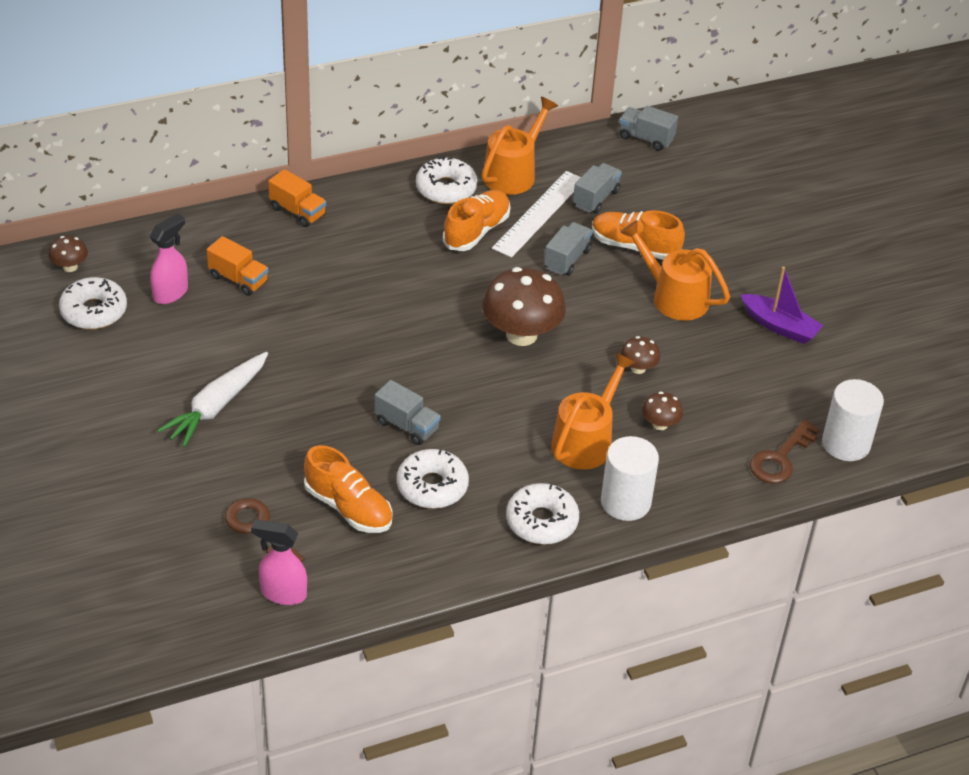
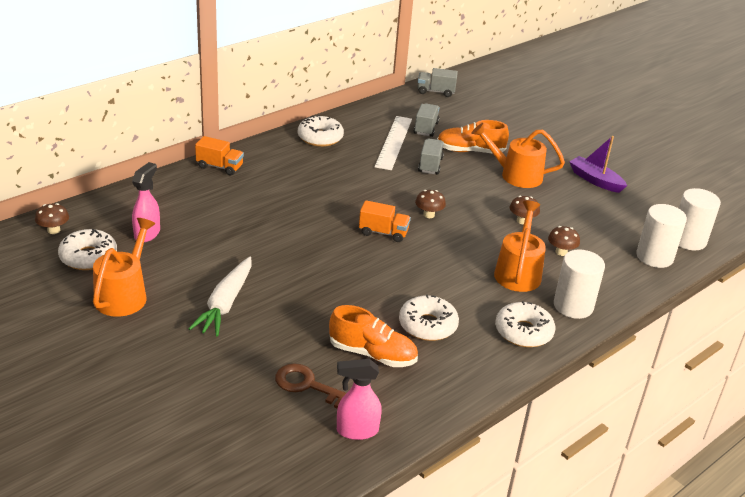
camera: 20 degrees left, 10 degrees down
(238, 279) = (197, 216): orange truck -> orange truck (383, 233)
(407, 426) = (383, 288): grey truck -> none
(476, 231) = (357, 159): orange shoe -> none
(513, 173) = (361, 122): orange watering can -> orange watering can (124, 295)
(521, 334) = (429, 215): brown mushroom -> brown mushroom, size x0.48
(780, 326) = (595, 180): purple boat -> purple boat turned 150 degrees counterclockwise
(781, 458) = (654, 257): brown key -> white cylinder

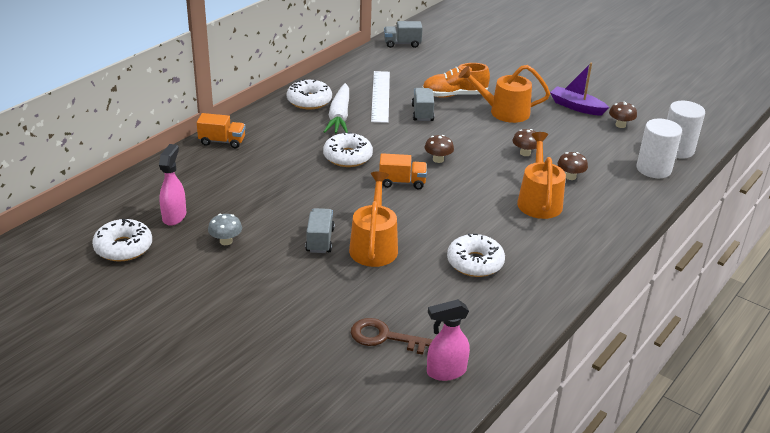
camera: 10 degrees left, 0 degrees up
(53, 230) = (78, 226): brown mushroom -> brown mushroom (620, 125)
(124, 295) = (173, 279): orange watering can -> orange watering can (374, 246)
(187, 265) = (226, 241): none -> grey mushroom
(225, 304) = (277, 272): white carrot -> white carrot (339, 116)
(372, 354) = (434, 298): orange shoe -> none
(426, 128) = (405, 79): grey truck -> grey truck (320, 240)
(523, 332) = (563, 255): white donut -> white donut (347, 157)
(573, 306) = (599, 224): white cylinder -> none

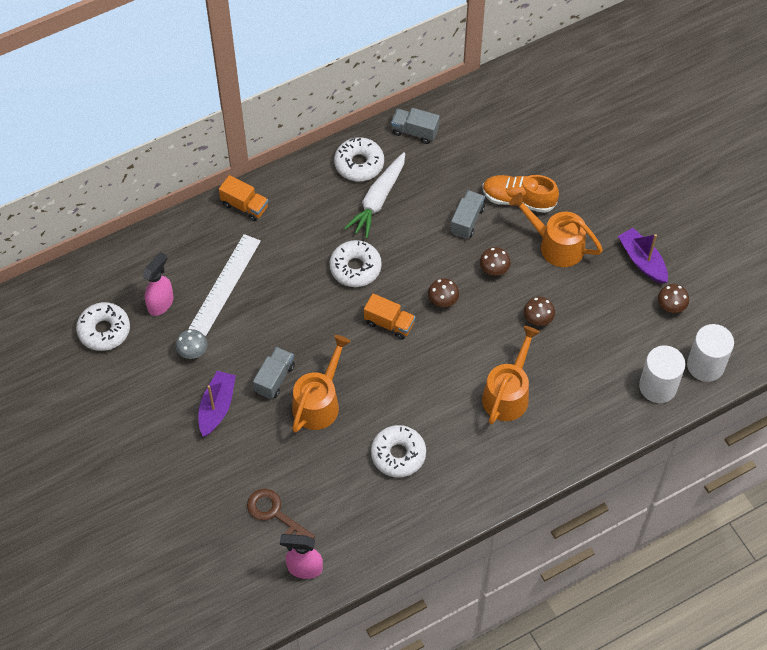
camera: 25 degrees right, 25 degrees up
(274, 274) = (217, 407): none -> purple boat
(380, 96) = (438, 178): white ruler -> white ruler (225, 284)
(402, 44) = (511, 86): grey truck -> grey truck (415, 132)
(570, 177) = (562, 369): brown mushroom -> brown mushroom (494, 269)

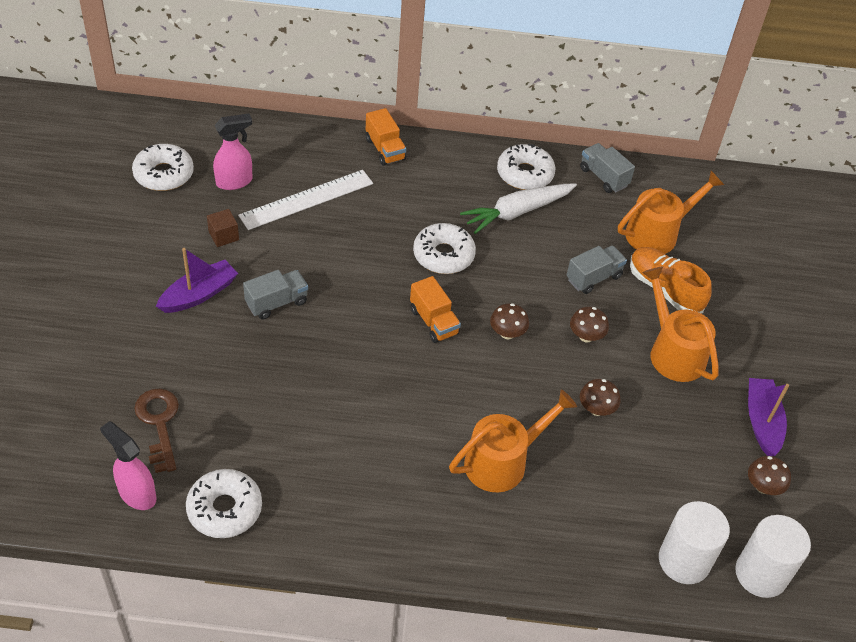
camera: 30 degrees right, 10 degrees down
(193, 351) = (223, 236): grey mushroom -> brown cube
(319, 402) = (299, 349): orange watering can -> orange watering can (657, 233)
(398, 454) = (333, 447): white donut -> white donut (225, 509)

